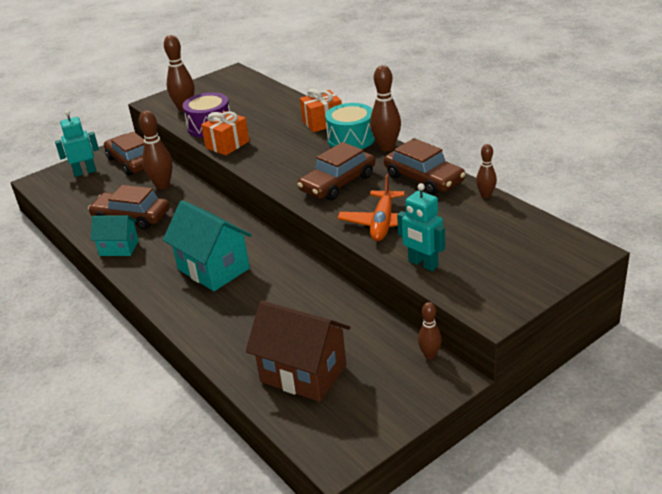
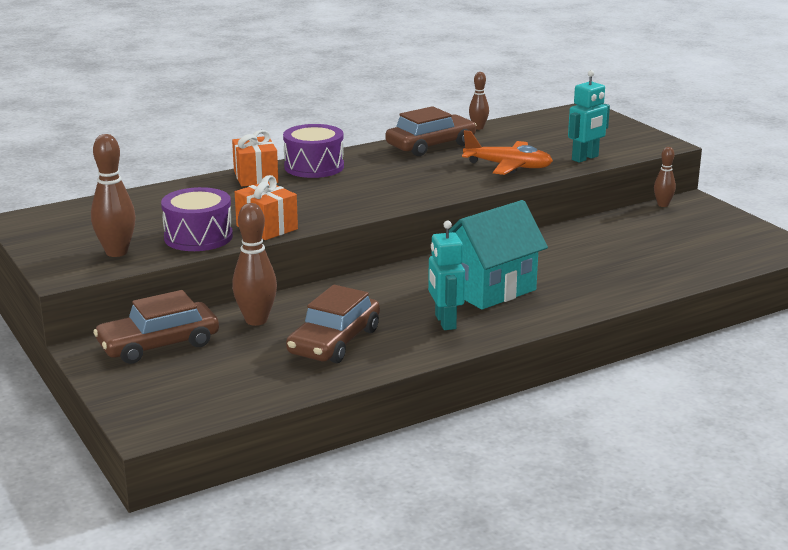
camera: 85 degrees left, 10 degrees down
(85, 172) = (156, 384): turquoise robot -> turquoise robot (445, 322)
(119, 248) = (412, 348): turquoise house -> none
(303, 373) = (683, 253): brown house -> none
(337, 183) = (414, 178): brown car -> none
(351, 139) = (314, 167): turquoise drum -> purple drum
(386, 147) = (349, 154): brown bowling pin -> none

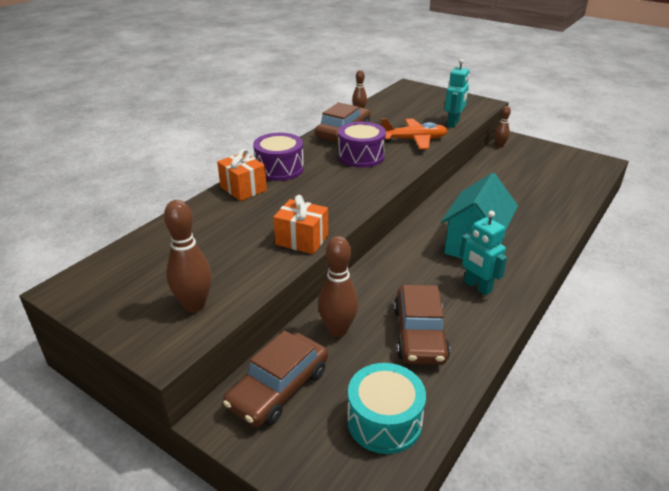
camera: 25 degrees left, 10 degrees up
(198, 237) = (254, 266): purple drum -> purple drum (361, 156)
(228, 386) = (384, 421): none -> turquoise drum

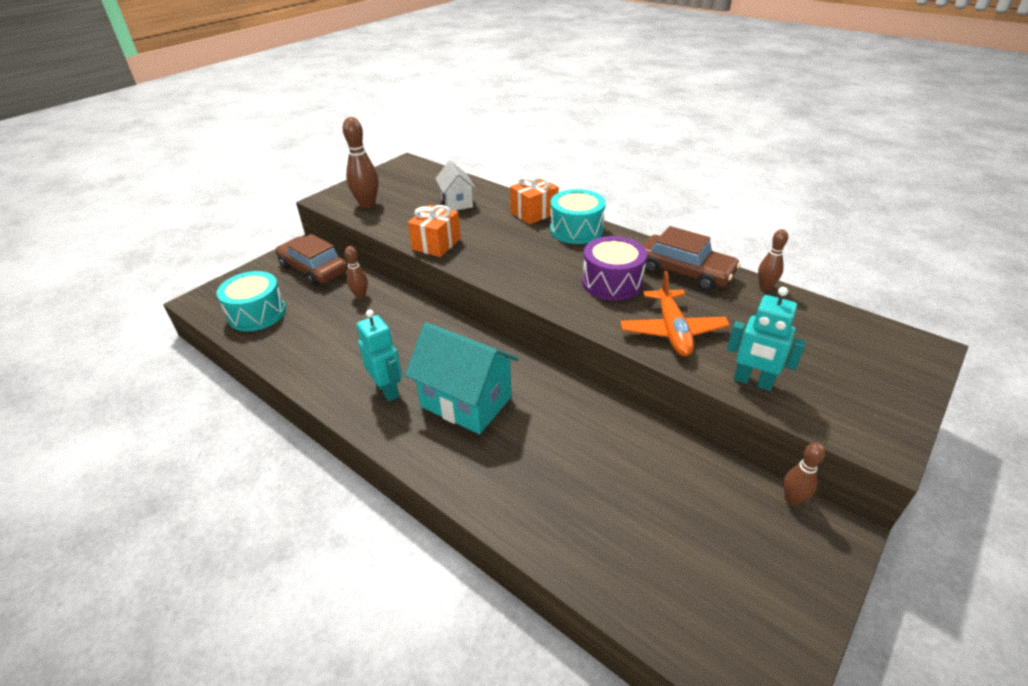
camera: 95 degrees right, 5 degrees up
(208, 235) = (457, 202): none -> white house
(279, 169) = (576, 230): purple drum -> turquoise drum
(337, 330) = (360, 295): brown bowling pin -> brown bowling pin, size x0.59
(419, 334) = (335, 340): brown car -> none
(477, 287) = (387, 390): turquoise robot -> turquoise robot turned 90 degrees clockwise

